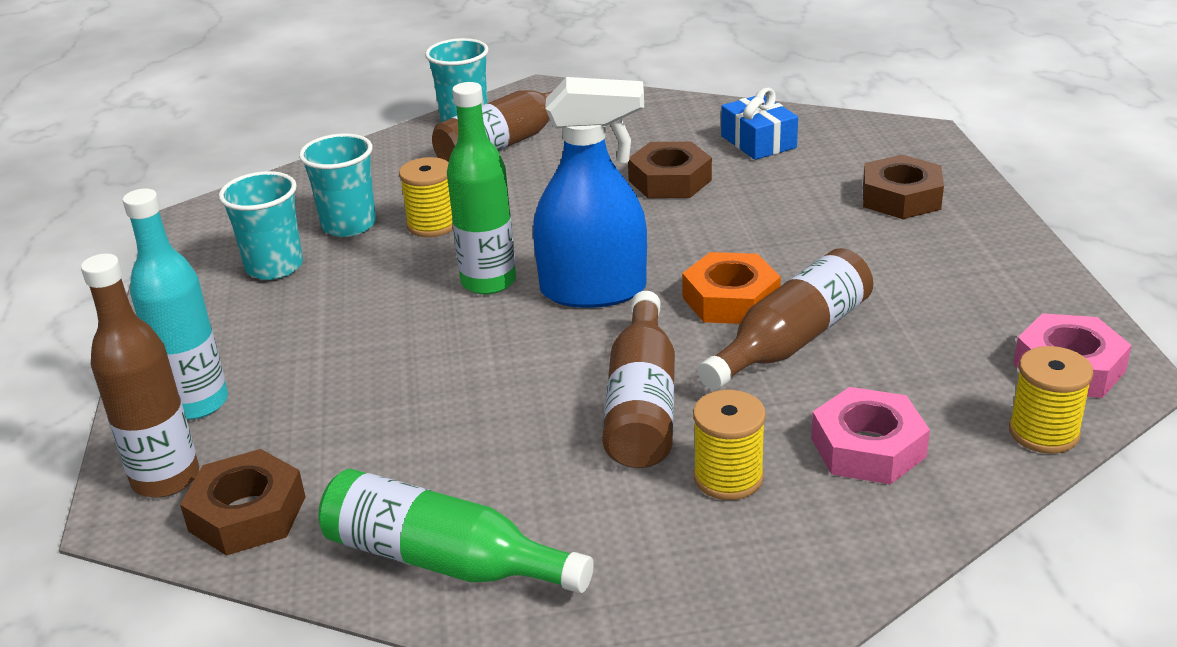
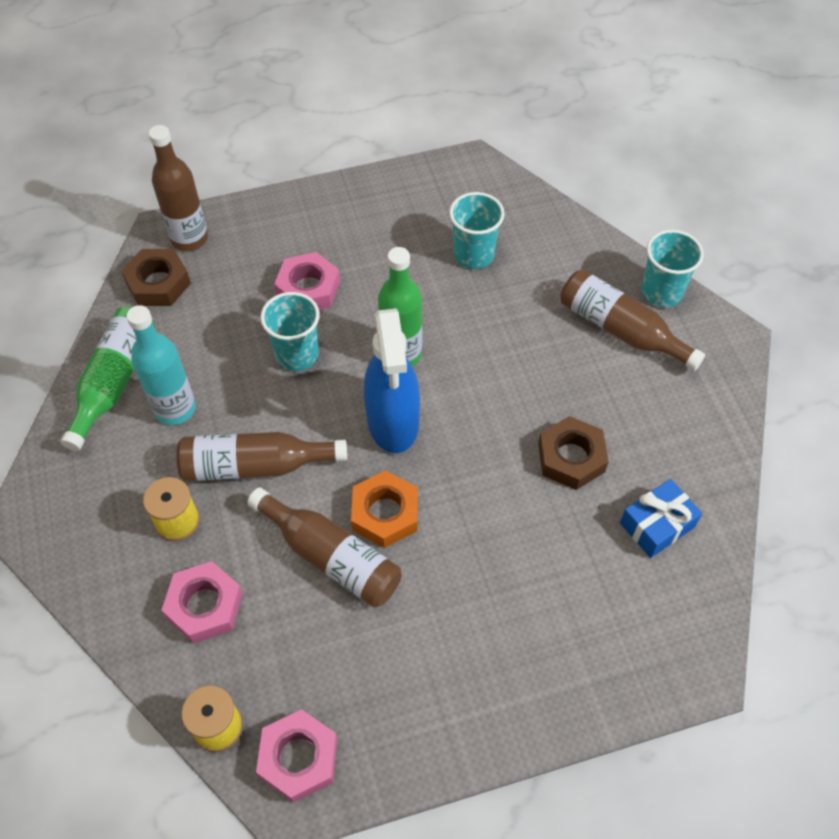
camera: 80 degrees right, 25 degrees up
(197, 403) = (258, 231): turquoise bottle -> turquoise bottle (175, 408)
(274, 267) = (413, 227): turquoise cup -> turquoise cup (297, 354)
(340, 355) = (308, 289): none -> pink nut
(432, 225) = (479, 305): yellow spool -> none
(901, 197) = (563, 647): brown nut -> none

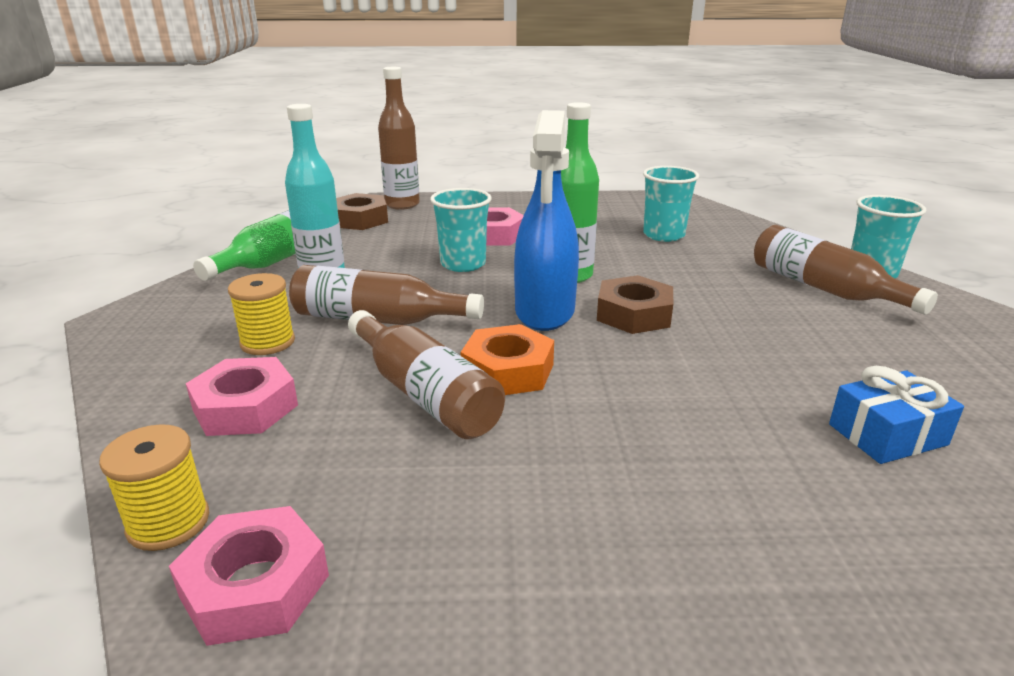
camera: 15 degrees right, 30 degrees down
(571, 457) = (759, 363): brown nut -> brown nut (634, 314)

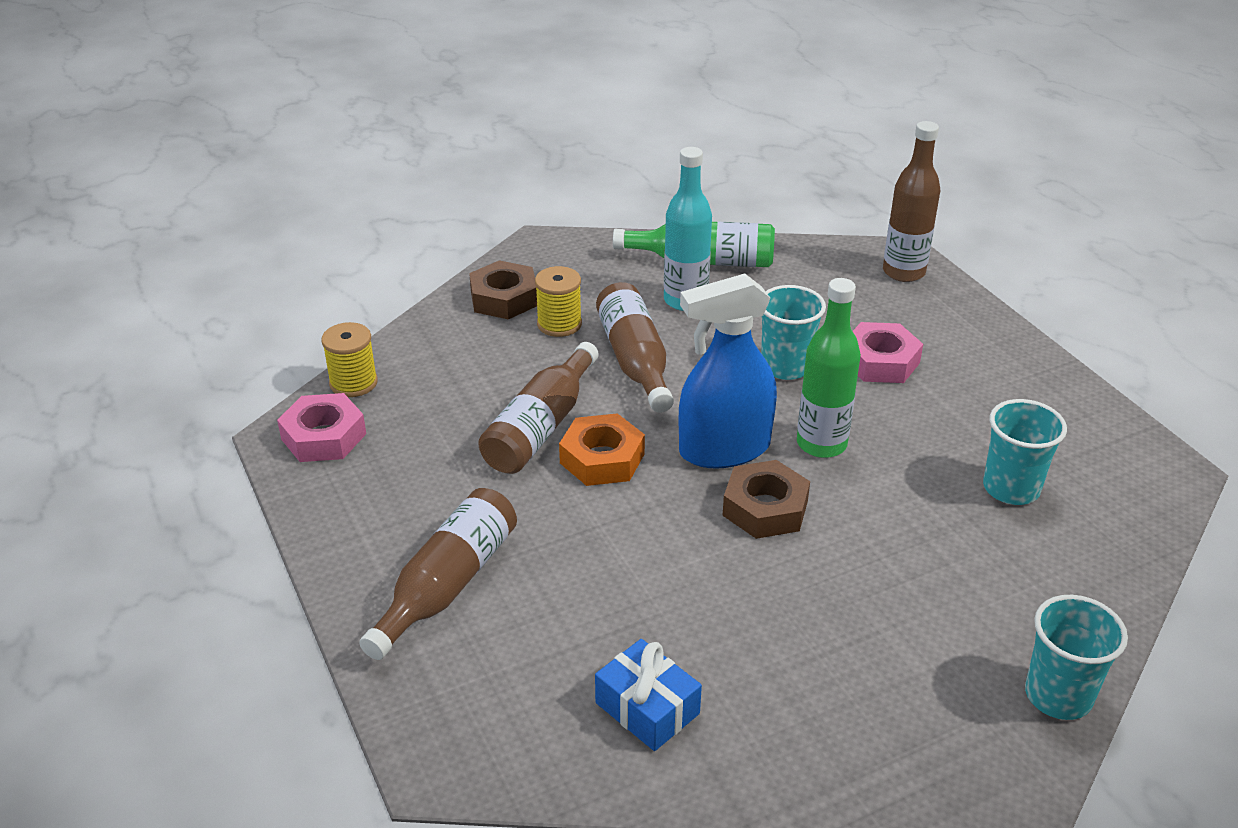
camera: 65 degrees right, 10 degrees up
(245, 407) = (473, 355): pink nut -> none
(360, 219) = (834, 264): brown nut -> brown nut (504, 298)
(824, 288) = (961, 650): brown bottle -> brown bottle (447, 584)

